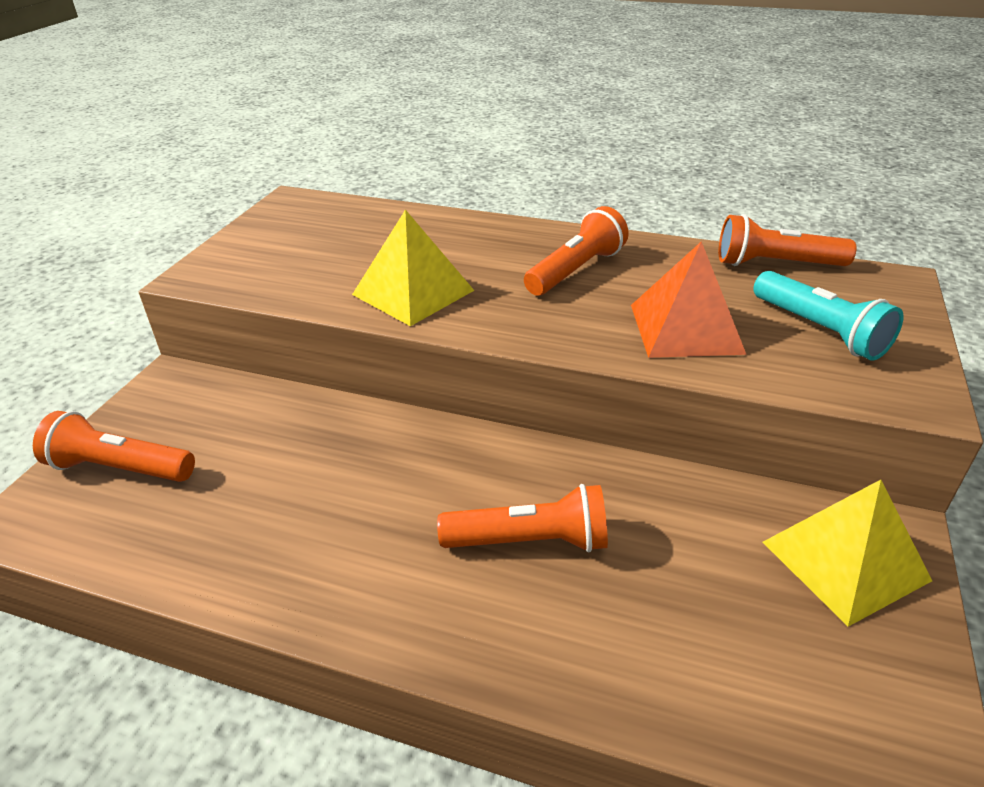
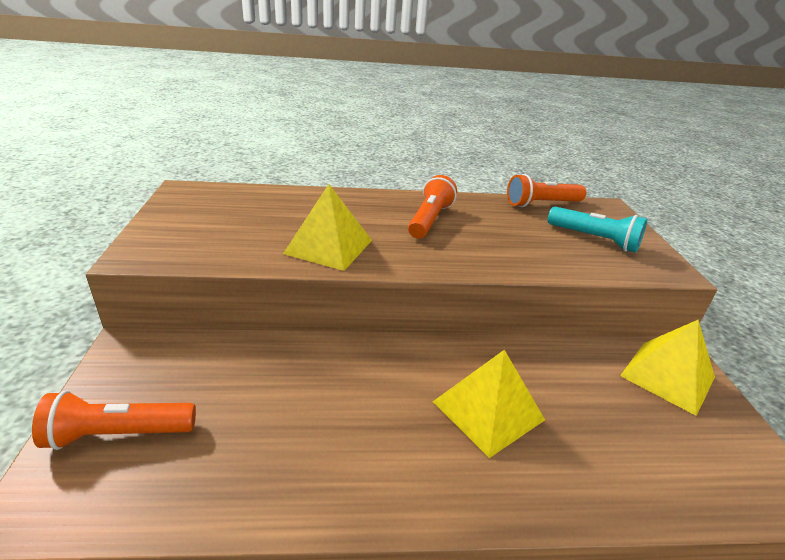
camera: 25 degrees left, 5 degrees down
(530, 541) = (488, 410): orange flashlight -> yellow pyramid
(685, 328) = (523, 248): orange pyramid -> none

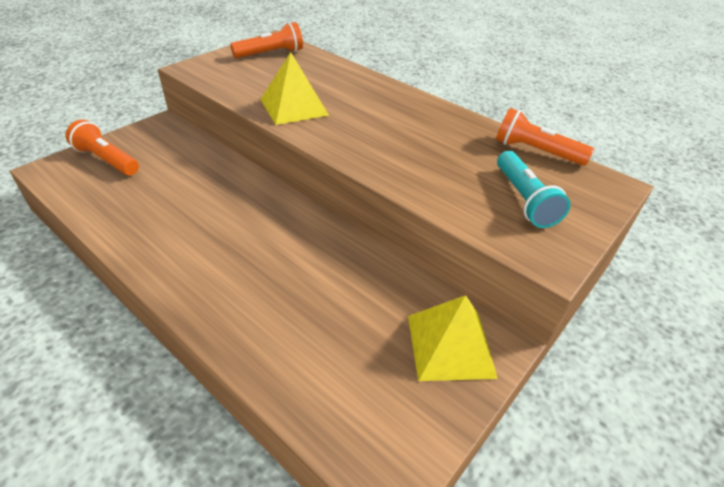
camera: 45 degrees right, 10 degrees up
(430, 219) = (400, 120): orange flashlight -> orange flashlight (271, 54)
(488, 410) = (275, 266): yellow pyramid -> none

